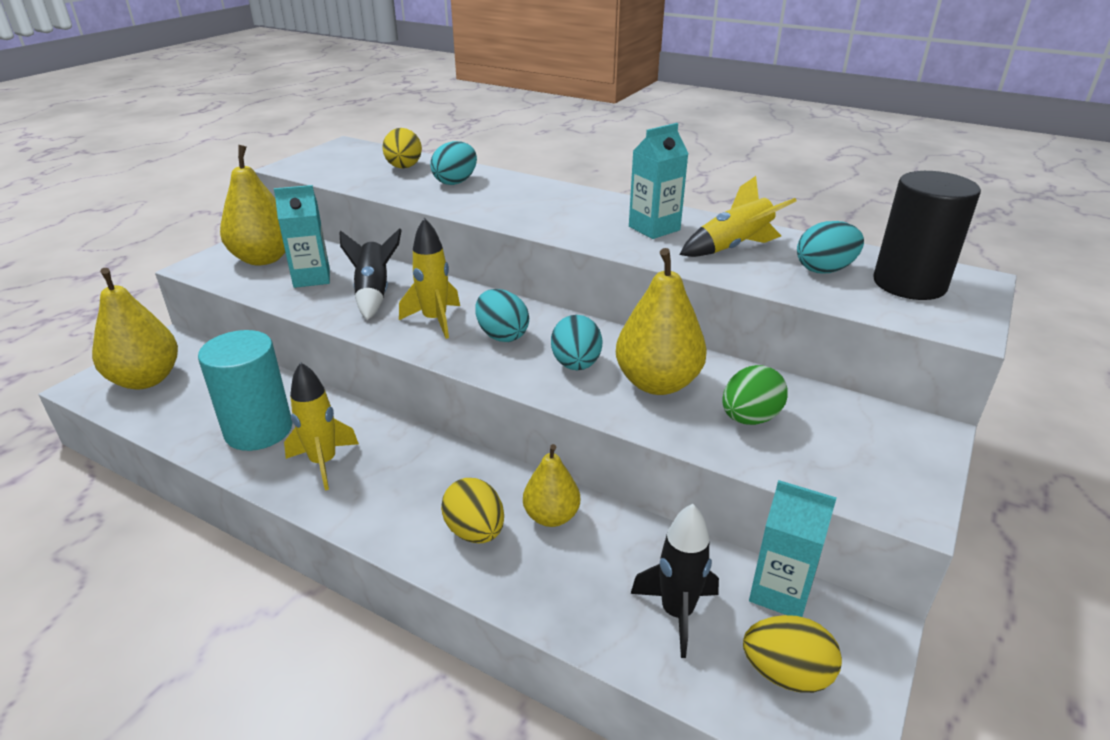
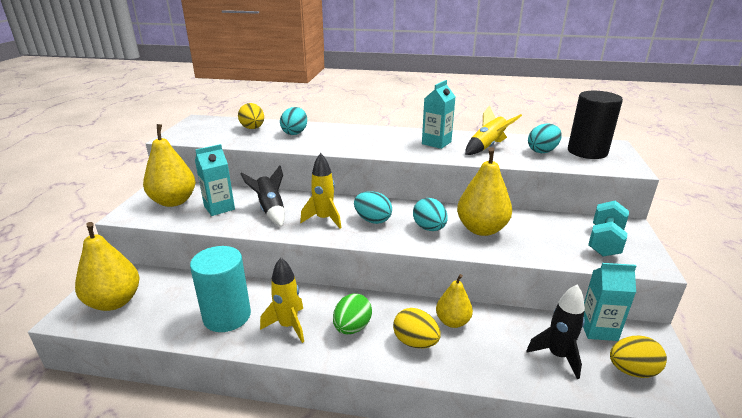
camera: 20 degrees left, 5 degrees down
(749, 418) = (543, 238): green egg -> green egg (352, 328)
(856, 449) = (605, 242): none -> turquoise dumbbell

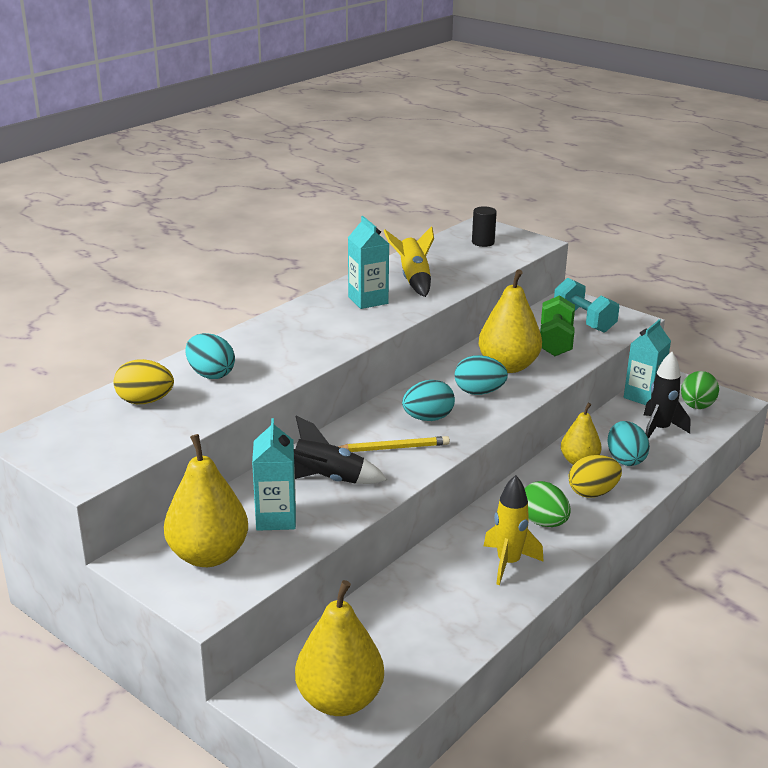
camera: 60 degrees left, 0 degrees up
(227, 316) = (454, 604): turquoise cylinder -> none
(324, 219) = (393, 448): yellow rocket -> yellow pencil
(542, 151) = (457, 260): turquoise egg -> turquoise egg (625, 459)
(548, 238) = (555, 342): none -> green dumbbell
(587, 152) = (483, 242): black cylinder -> black cylinder, size x0.51
(632, 370) = (696, 406): yellow egg -> green egg

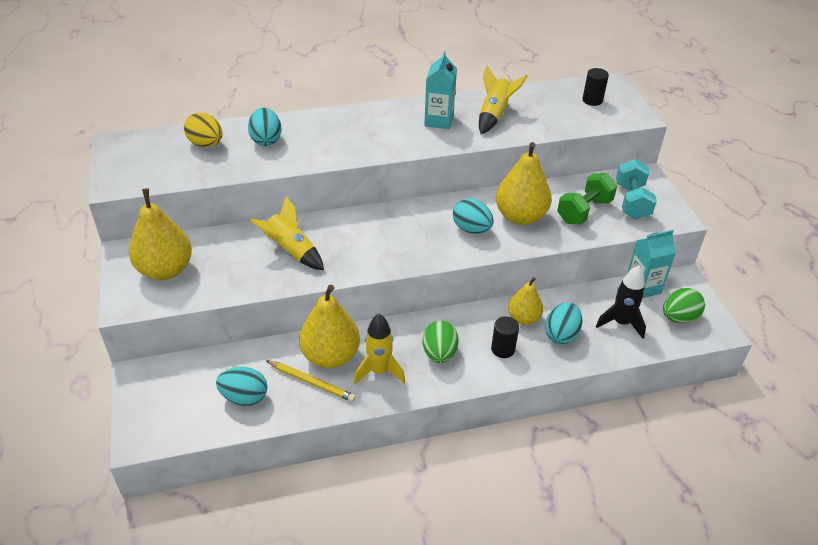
camera: 35 degrees right, 15 degrees up
(276, 518) = (229, 264): turquoise carton -> none
(328, 479) = (291, 251): black rocket -> yellow rocket
(340, 700) = (175, 406): yellow pear -> yellow pear (330, 356)
(393, 448) = (359, 247): yellow pencil -> yellow pencil (312, 382)
(428, 418) = (410, 234): turquoise egg -> turquoise egg (244, 397)
(592, 493) = (503, 349): yellow egg -> black cylinder

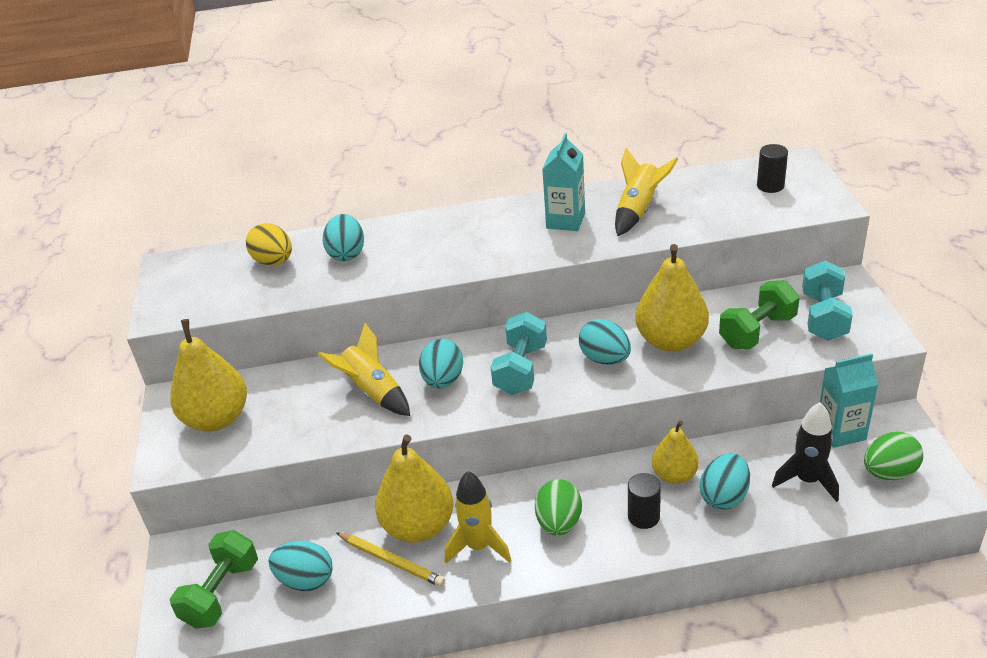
camera: 10 degrees right, 5 degrees down
(176, 408) = (221, 593): none -> green dumbbell
(347, 243) = (443, 380): none -> turquoise egg
(407, 236) = (521, 369): none -> turquoise dumbbell

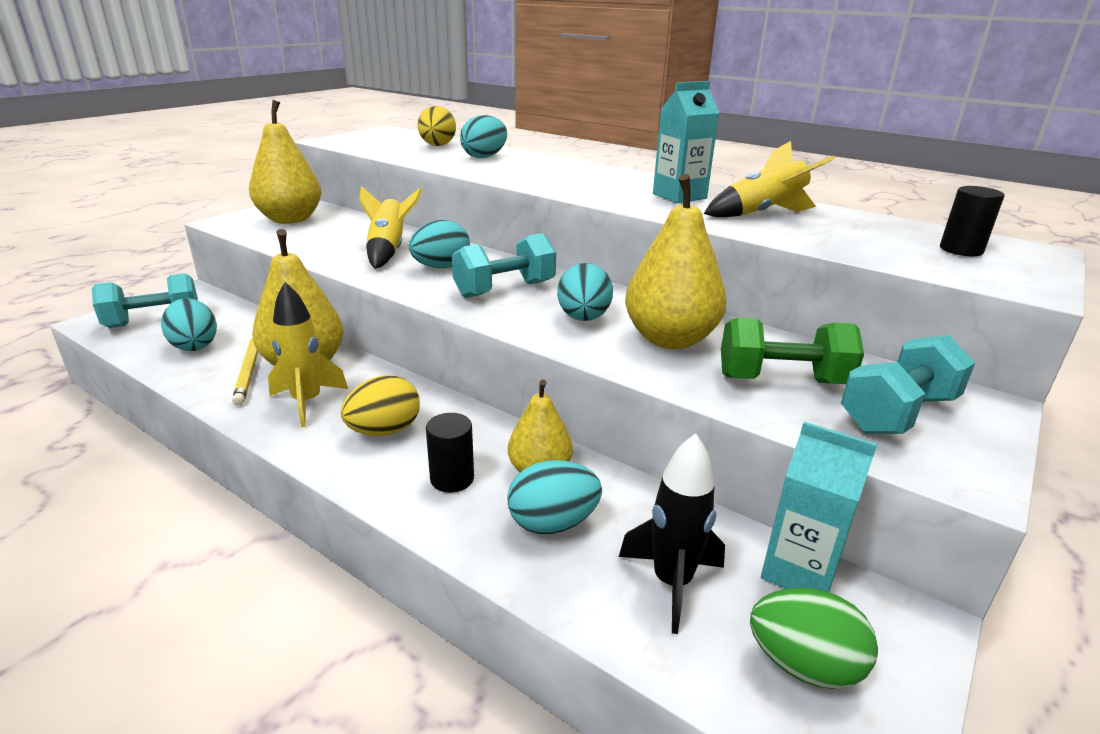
camera: 40 degrees right, 10 degrees down
(221, 593) = (154, 321): green dumbbell -> turquoise dumbbell
(559, 523) = (384, 431): green egg -> yellow egg

